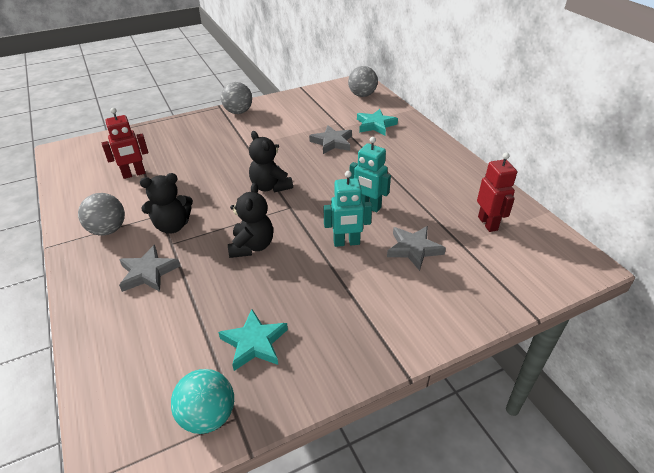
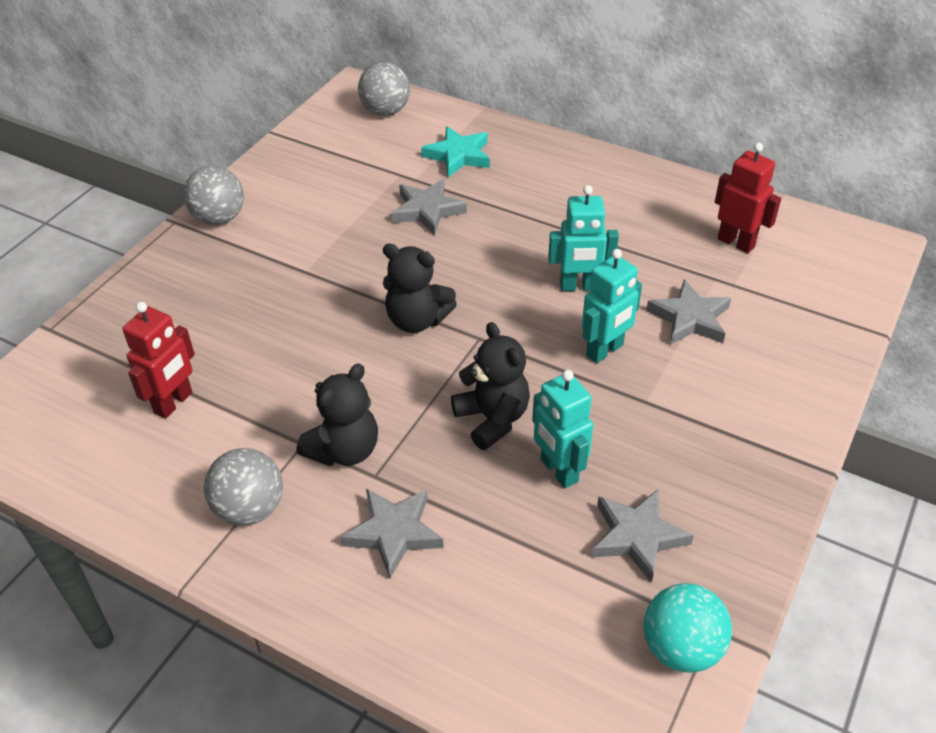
camera: 35 degrees left, 5 degrees up
(254, 287) = (558, 471): none -> turquoise robot
(254, 343) = (637, 537): turquoise star -> grey star

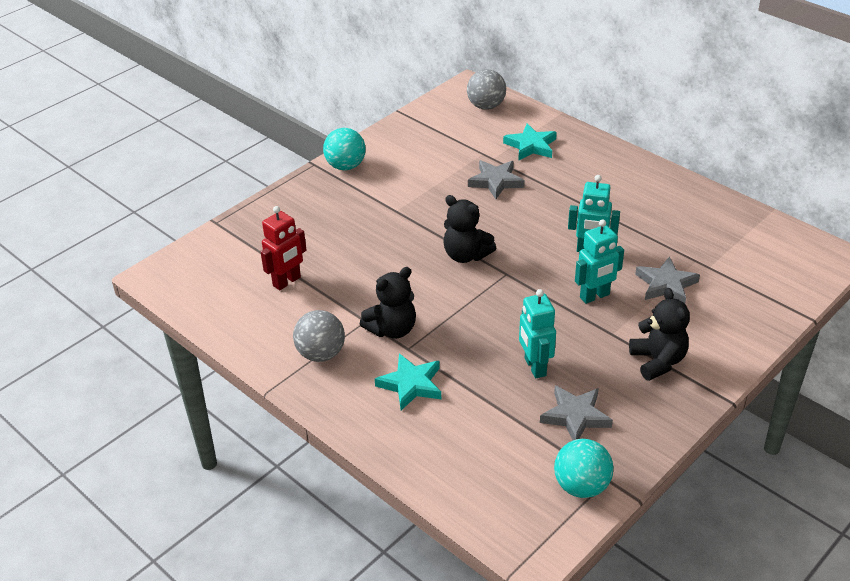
camera: 15 degrees right, 5 degrees down
(219, 218) = (345, 166): grey ball -> turquoise ball
(394, 533) = (411, 384): grey star -> turquoise star
(492, 419) = (499, 327): black teddy bear -> black teddy bear (658, 361)
(736, 242) = (722, 238): red robot -> none

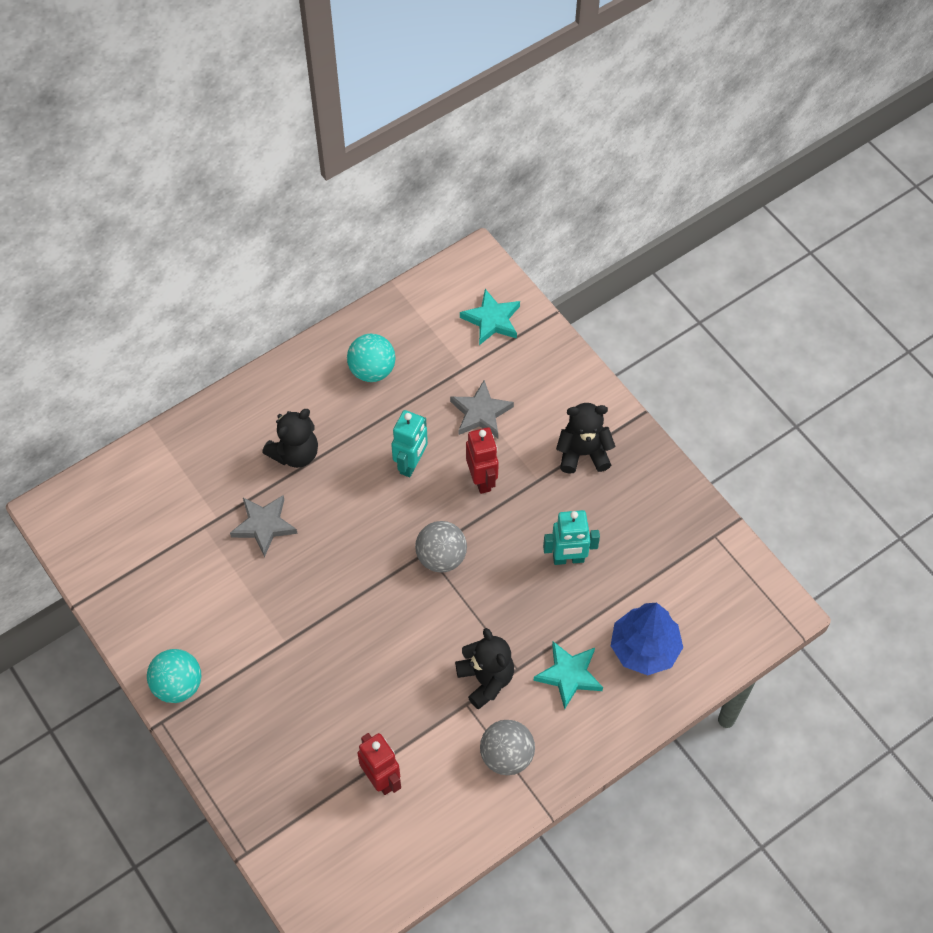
camera: 80 degrees left, 20 degrees up
(455, 437) = (644, 648): none -> blue tree
(466, 255) = (386, 584): black teddy bear -> black teddy bear (295, 453)
(486, 106) = (105, 501): grey ball -> grey ball (441, 557)
(531, 146) = (206, 473): turquoise star -> turquoise star (492, 320)
(575, 416) = (638, 541): grey star -> none
(581, 486) = (719, 558): turquoise ball -> turquoise ball (372, 370)
(595, 296) = (482, 480): turquoise robot -> red robot

